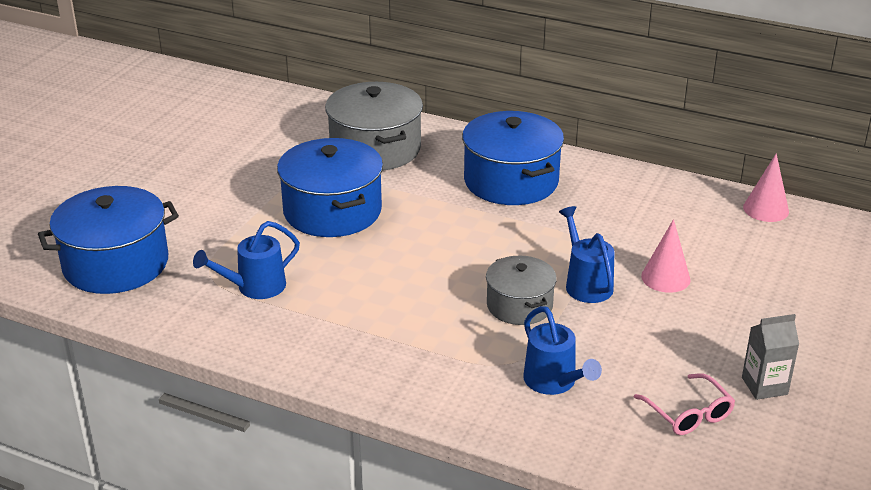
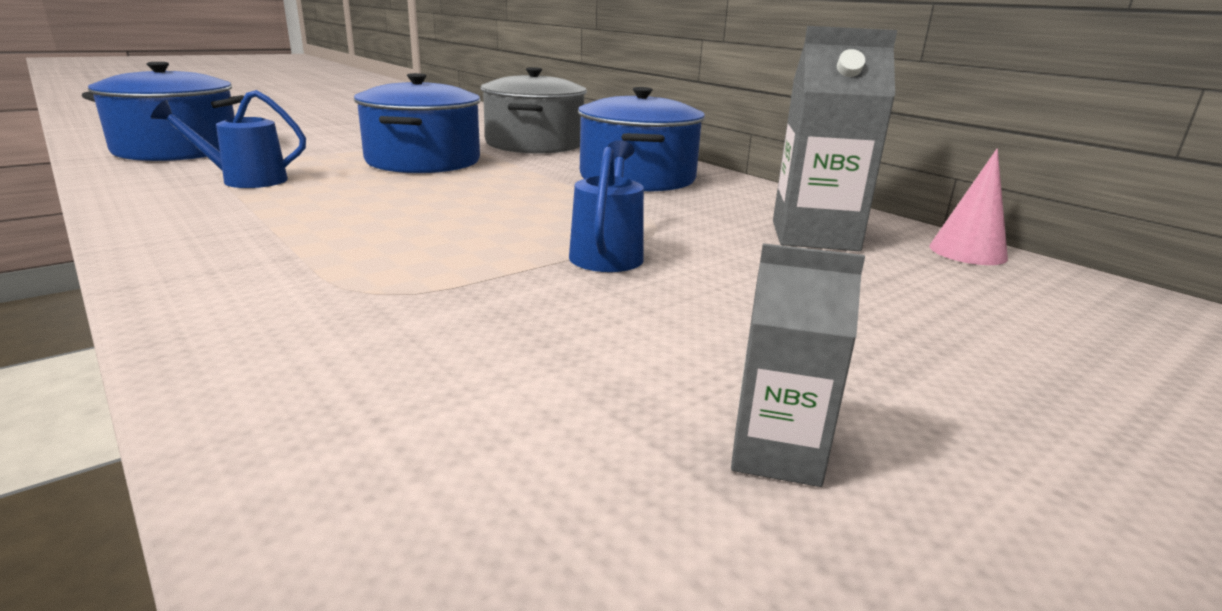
camera: 25 degrees right, 10 degrees down
(519, 305) = (486, 250): grey pot -> none
(554, 383) = (389, 329): blue watering can -> none
(665, 277) = (735, 273): pink cone -> none
(678, 222) = (814, 236): none -> grey carton
(688, 413) = (550, 445): pink glasses -> none

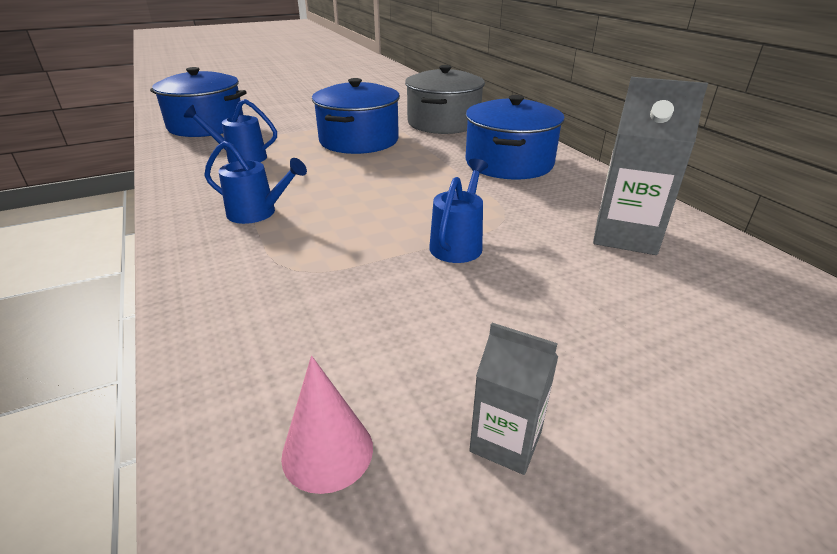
camera: 15 degrees right, 10 degrees up
(293, 236) = (258, 213): none -> blue watering can
(967, 252) = (751, 262): pink cone -> pink cone (327, 451)

